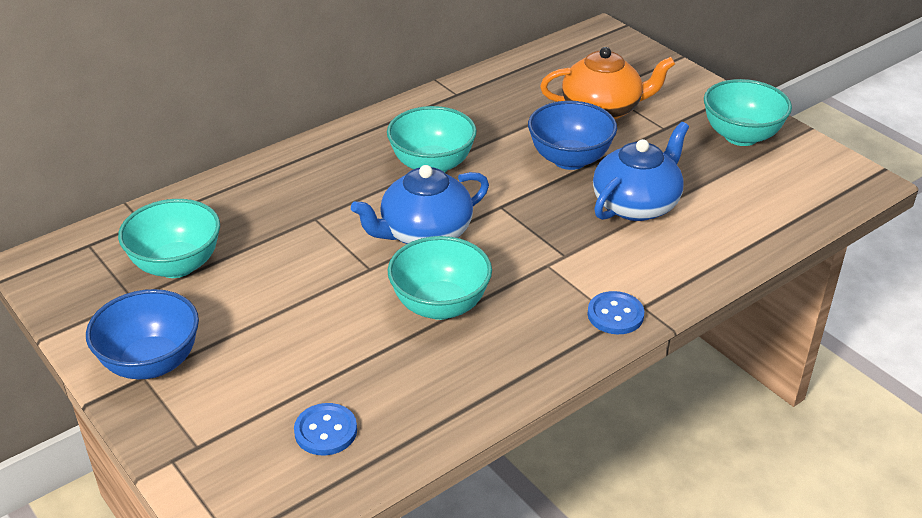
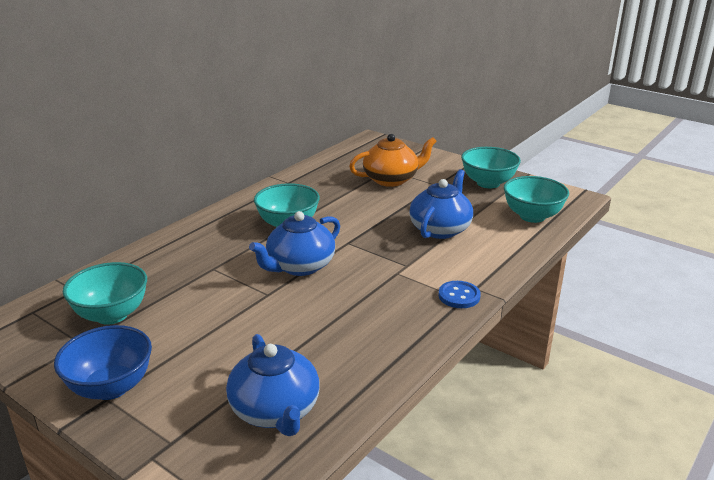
camera: 15 degrees left, 10 degrees down
(325, 431) = (275, 411): blue button -> blue teapot
(440, 305) = (330, 310): turquoise bowl -> turquoise bowl (532, 216)
(569, 159) = (383, 209): blue bowl -> none

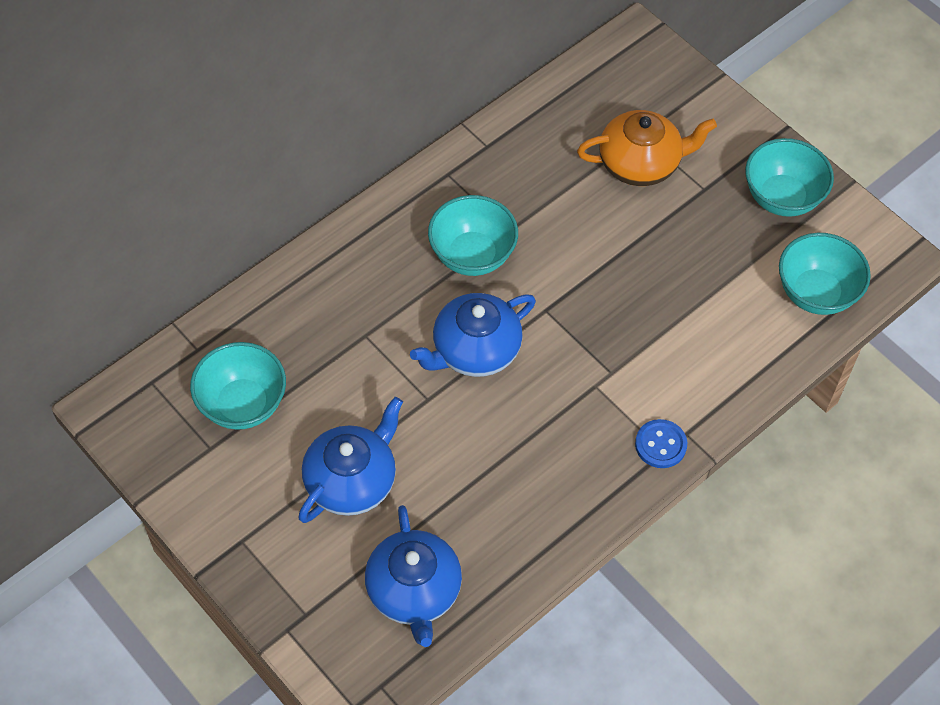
camera: 10 degrees right, 30 degrees up
(111, 387) = (245, 525): blue bowl -> none
(440, 229) = (678, 301): blue teapot -> blue teapot (352, 481)

